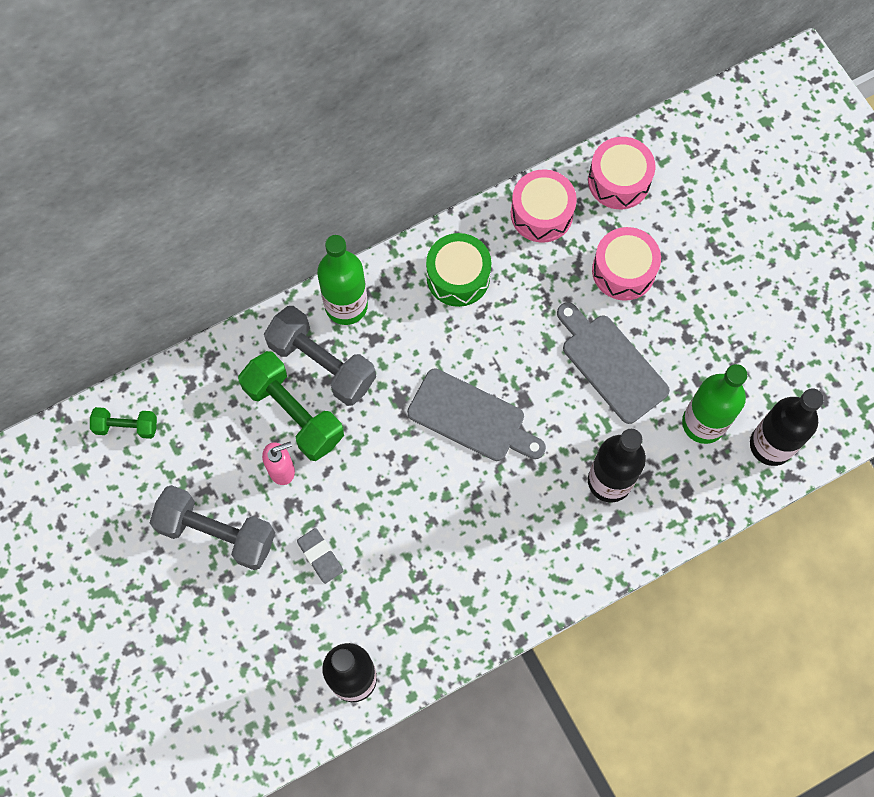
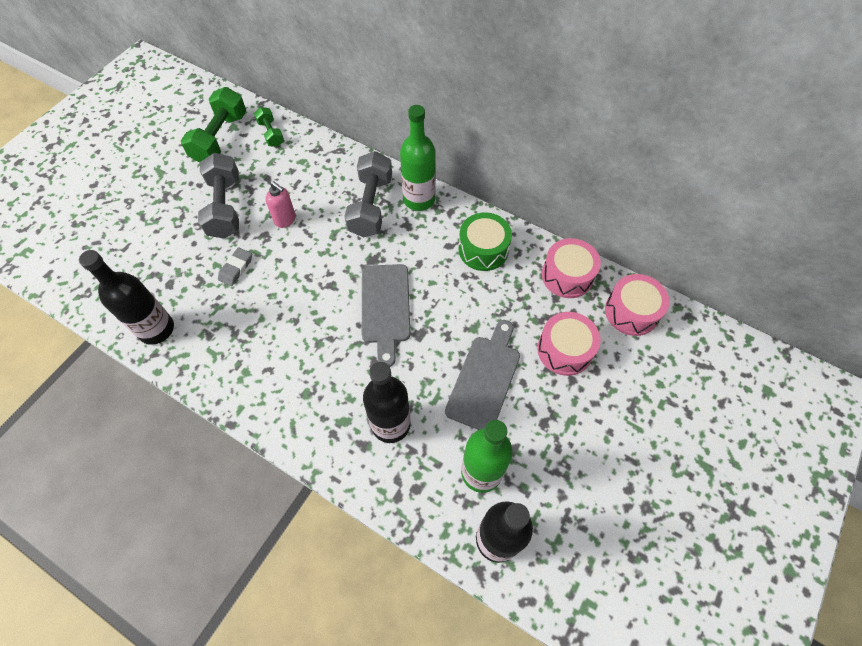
camera: 60 degrees right, 10 degrees down
(293, 413) = (328, 207): green dumbbell -> green dumbbell (220, 138)

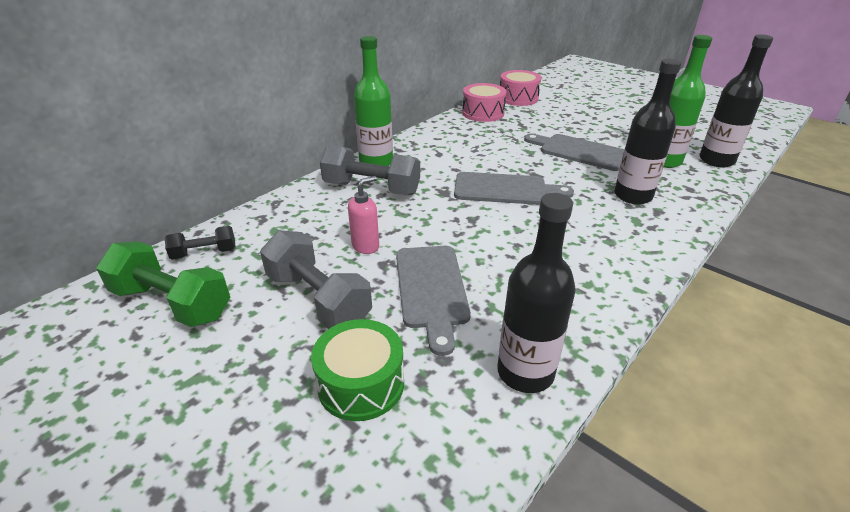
camera: 80 degrees left, 25 degrees down
(225, 207) = (318, 299): grey dumbbell -> grey dumbbell turned 45 degrees clockwise
(236, 268) = (431, 289): grey eraser -> grey cutting board
(271, 134) = (204, 253): green dumbbell -> black dumbbell
(483, 249) = (448, 140): green drum -> green drum (361, 384)
(564, 350) = (551, 121): pink drum -> none

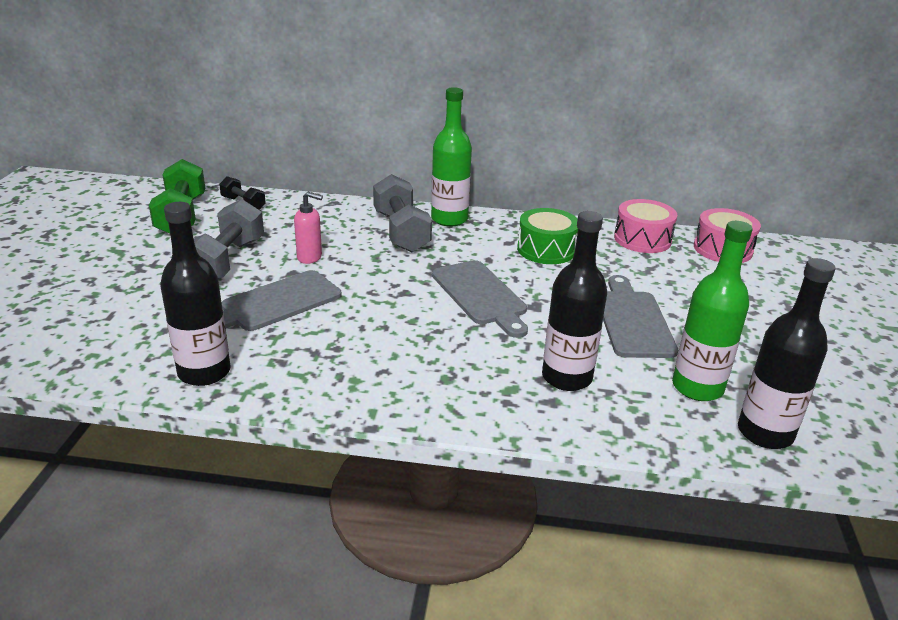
camera: 55 degrees right, 5 degrees down
(361, 384) = (148, 307): green drum -> green drum (546, 250)

